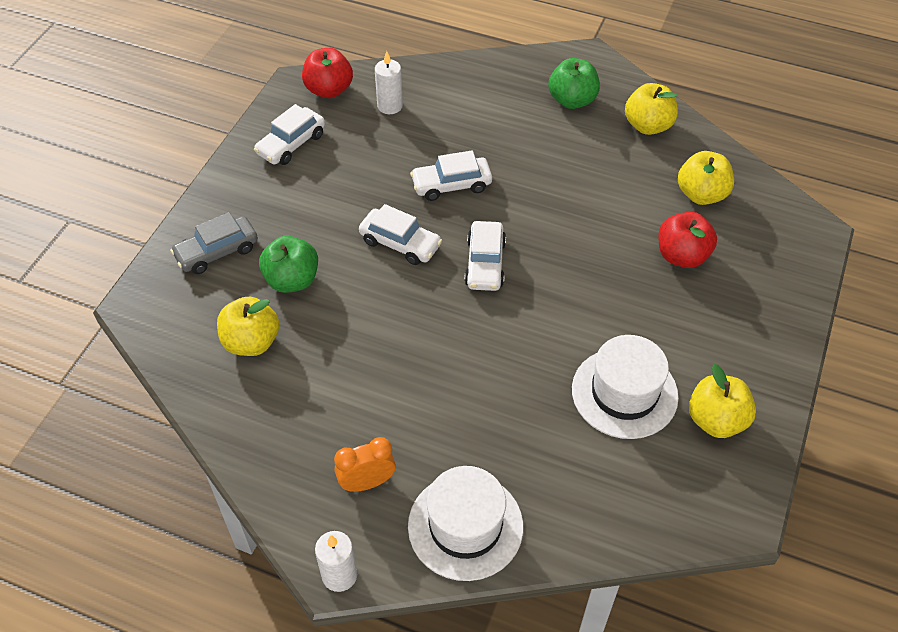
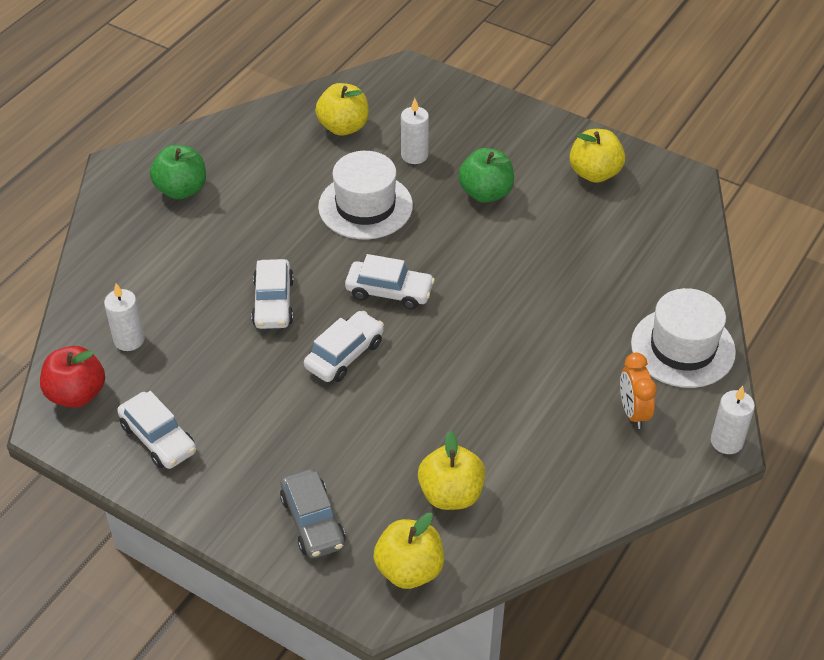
camera: 80 degrees left, 5 degrees down
(292, 280) = (373, 452): green apple -> green apple (485, 193)
(624, 393) = (559, 222): white hat -> white hat (365, 206)
(648, 126) = (240, 143): yellow apple -> yellow apple (409, 569)
(682, 256) = (414, 155): red apple -> white candle

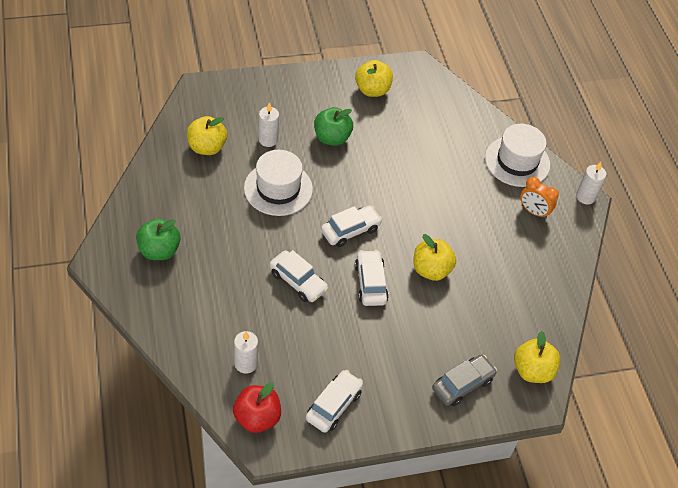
camera: 50 degrees left, 5 degrees up
(158, 438) = (333, 405): white car -> white car turned 60 degrees counterclockwise
(313, 521) = (462, 384): grey car -> grey car turned 60 degrees counterclockwise
(451, 494) = (506, 317): yellow apple -> yellow apple (431, 270)

